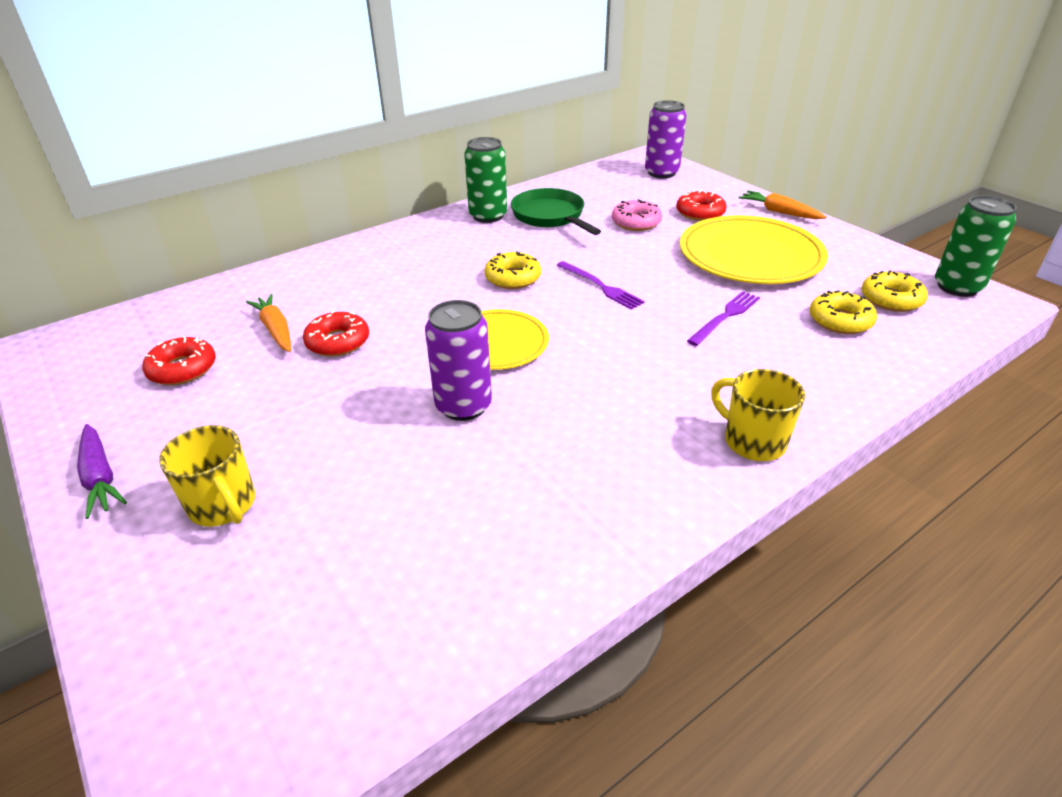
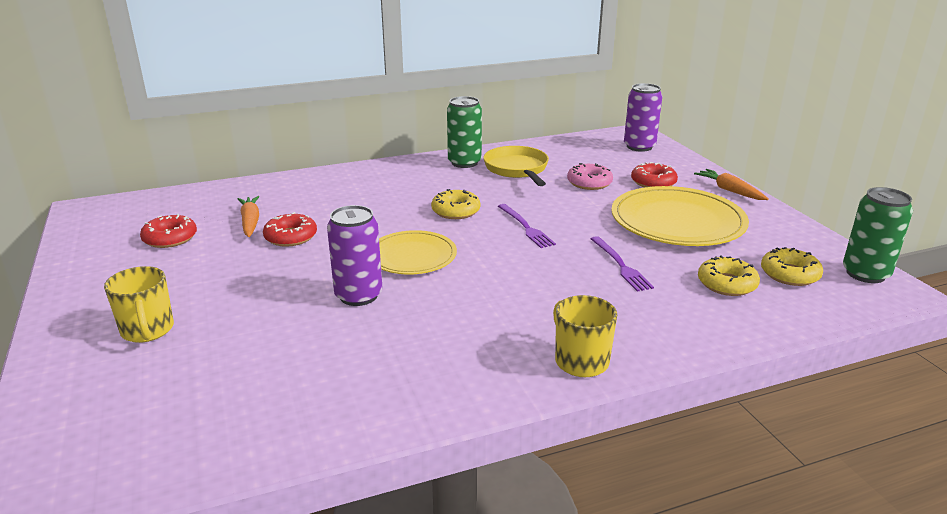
camera: 15 degrees right, 10 degrees down
(100, 477) = (78, 298): purple carrot -> none
(550, 216) = (517, 169): green pan -> yellow pan
(725, 317) = (620, 265): purple fork -> purple fork turned 105 degrees clockwise

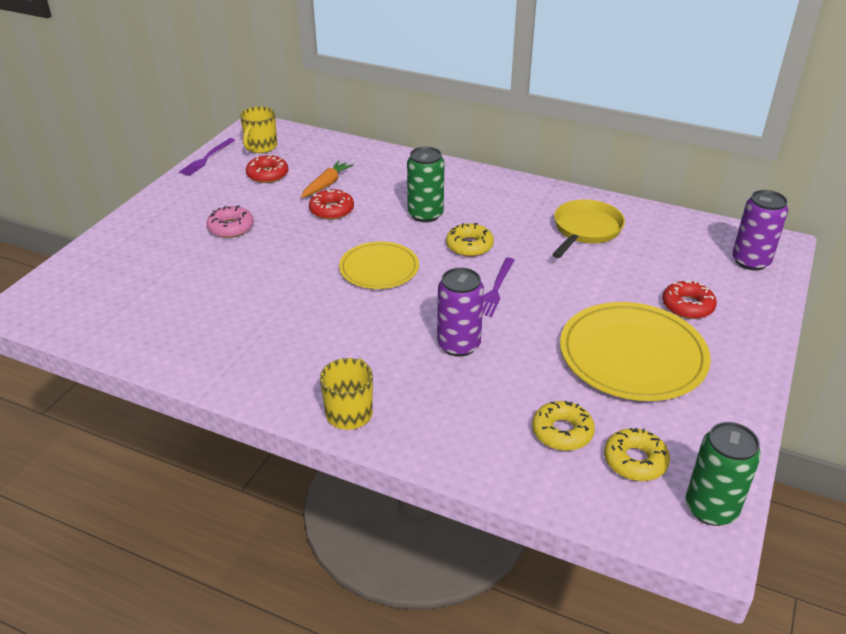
camera: 45 degrees right, 10 degrees up
(147, 330) = (173, 238): yellow mug -> yellow mug (261, 147)
(358, 295) = (302, 280): purple can -> purple can (458, 345)
(464, 163) = (553, 202): green can -> green can (425, 214)
(589, 183) = (625, 275): pink donut -> pink donut (231, 228)
(620, 265) = (508, 364): purple fork -> purple fork (206, 158)
(730, 190) = (750, 355): orange carrot -> none

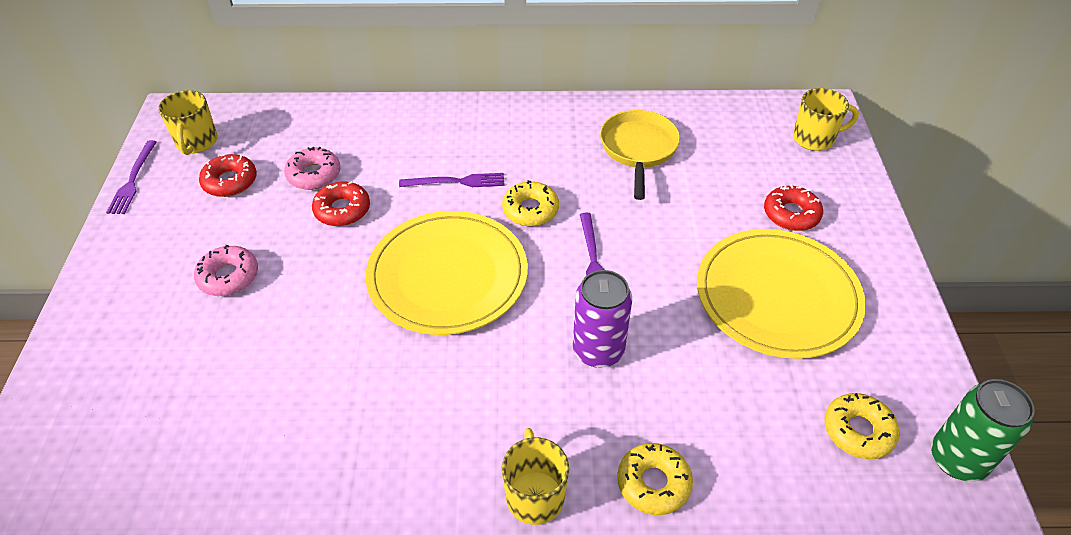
camera: 25 degrees left, 10 degrees up
(326, 185) = (314, 174): orange carrot -> pink donut
(379, 268) = (448, 275): yellow plate -> yellow plate, size x1.62
(425, 214) = (456, 182): green can -> purple fork
(562, 432) = (769, 424): yellow donut -> yellow donut (653, 483)
(750, 261) = (814, 139): purple can -> yellow mug

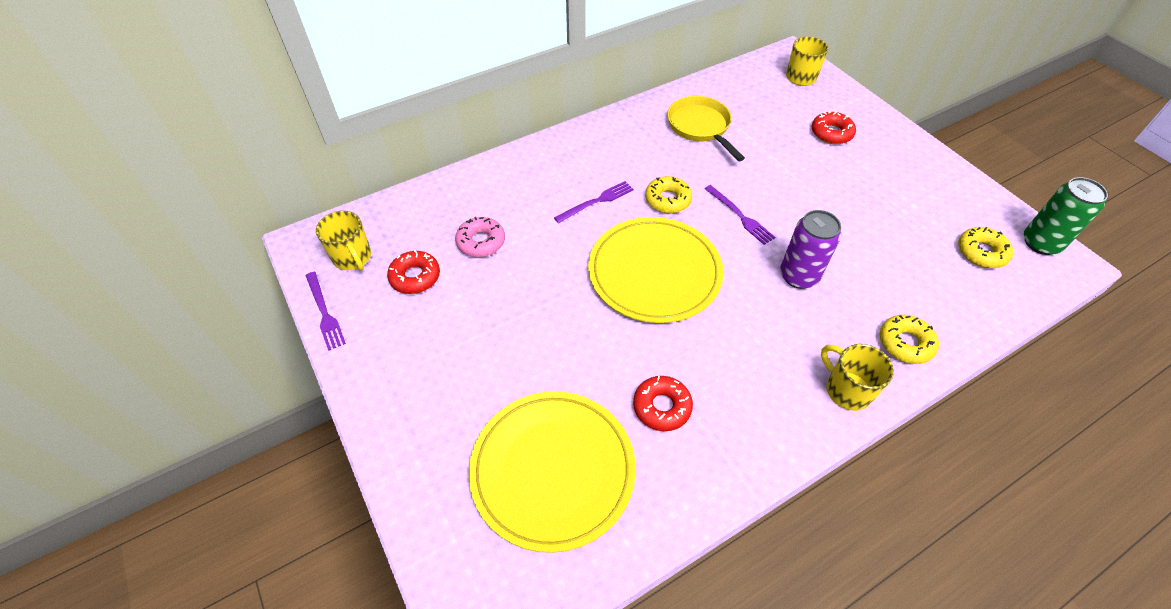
camera: 30 degrees left, 5 degrees up
(228, 276) = (489, 351): pink donut -> none
(342, 210) = (530, 259): red donut -> red donut (662, 407)
(777, 296) = (869, 190): yellow plate -> yellow plate (552, 470)

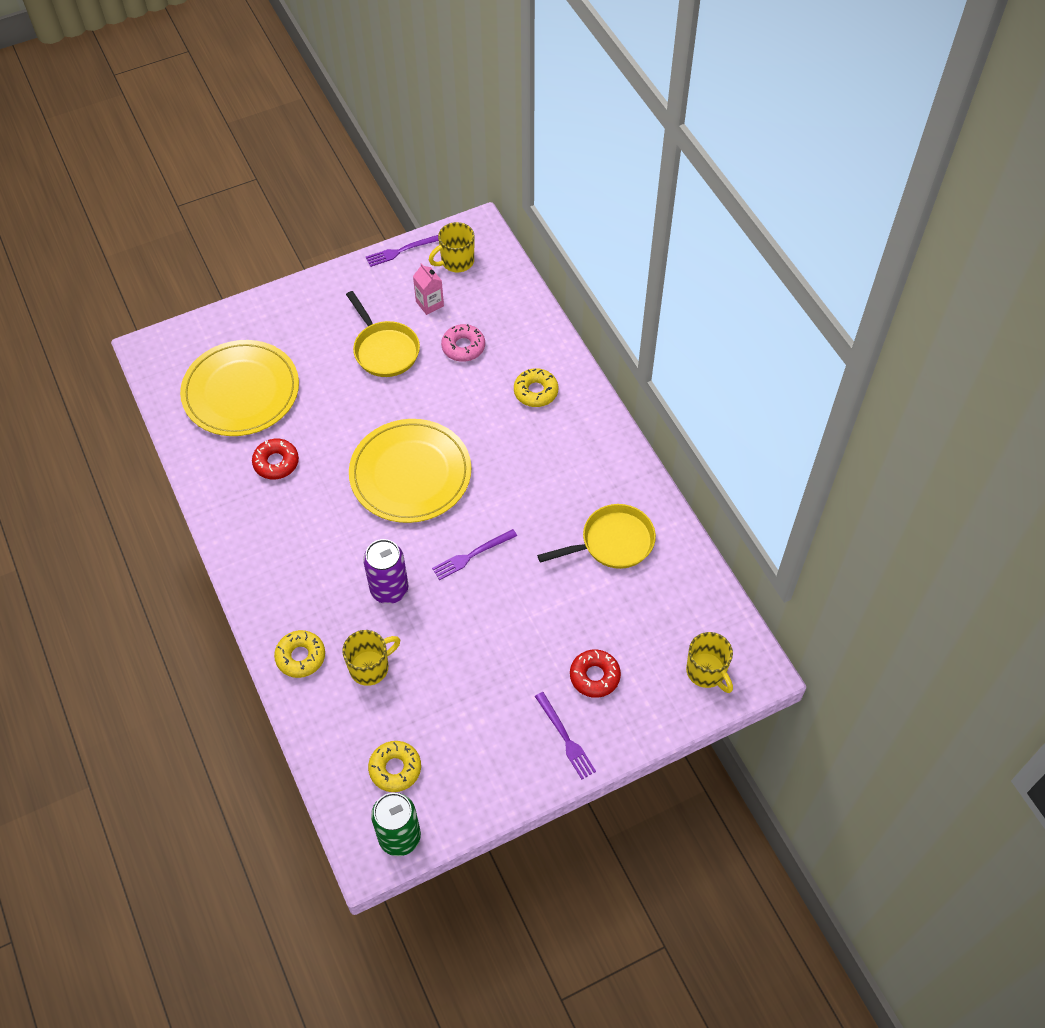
camera: 95 degrees right, 5 degrees up
(415, 277) = (429, 304): red donut -> pink carton
(483, 313) = (384, 350): none -> yellow pan
(596, 201) = (505, 436): purple fork -> purple fork (565, 738)
(667, 200) = (501, 496): yellow donut -> yellow donut (536, 391)
(847, 390) = (265, 596): yellow mug -> yellow mug (370, 667)

